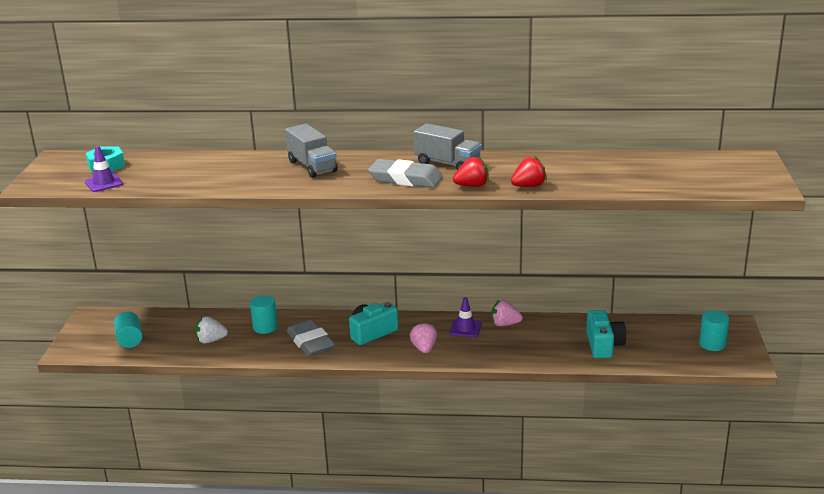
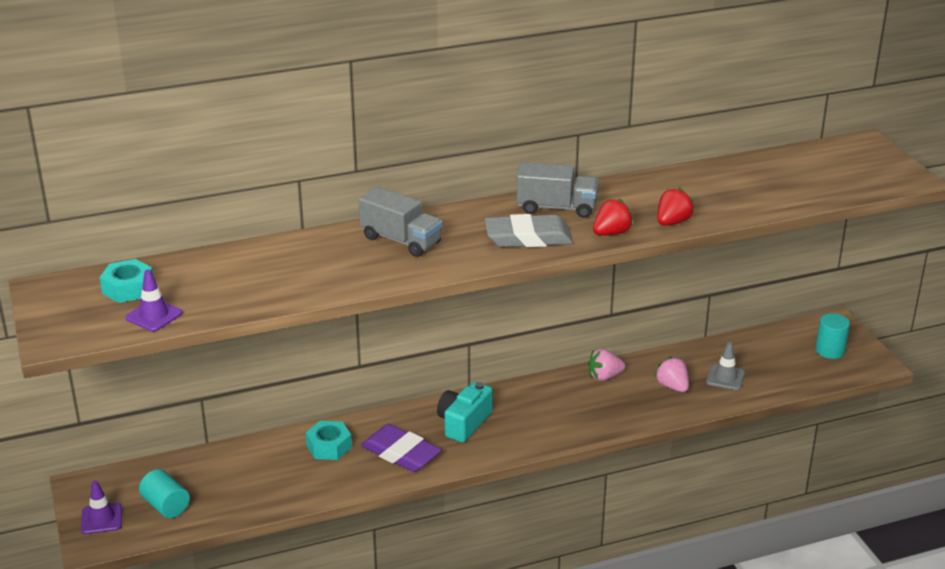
camera: 25 degrees left, 5 degrees up
(211, 340) = (274, 481): white strawberry -> none
(265, 327) = (329, 446): turquoise cylinder -> turquoise nut
(310, 342) = (401, 453): grey eraser -> purple eraser
(424, 348) = (538, 428): pink strawberry -> pink strawberry (672, 386)
(465, 328) = (565, 392): purple traffic cone -> purple traffic cone (101, 519)
(603, 345) = (725, 378): turquoise camera -> grey traffic cone

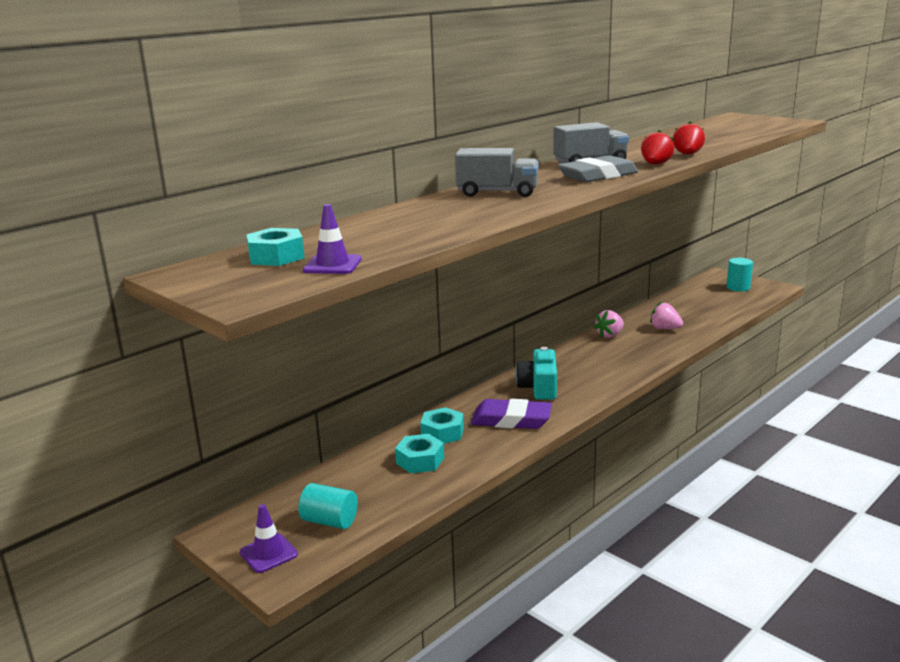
camera: 25 degrees left, 10 degrees down
(284, 470) = (420, 460): none -> turquoise nut
(725, 378) = (693, 316): grey traffic cone -> none

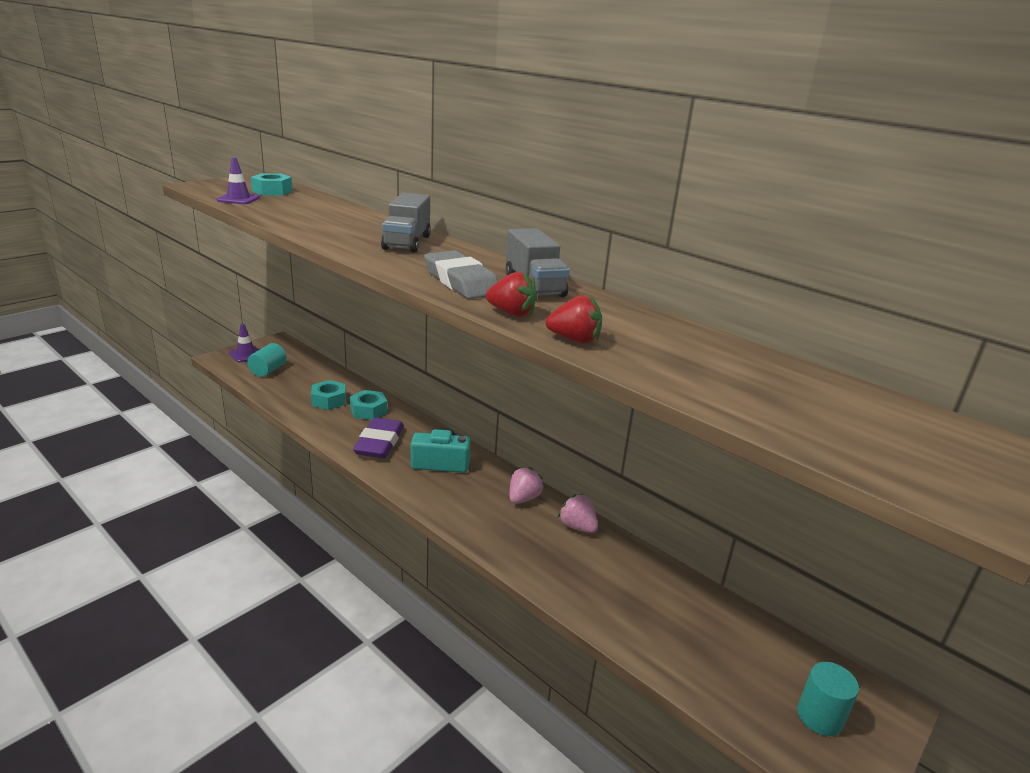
camera: 85 degrees right, 5 degrees up
(664, 329) = (603, 579): pink strawberry -> pink strawberry (523, 498)

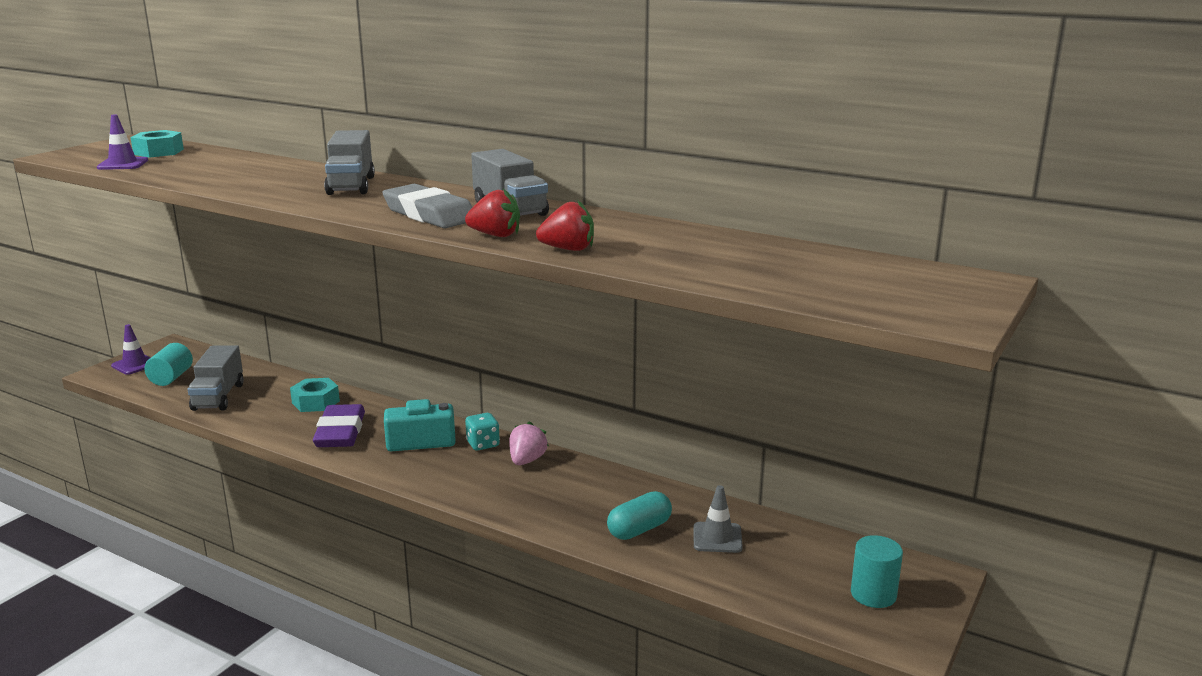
camera: 10 degrees left, 5 degrees down
(297, 393) = (218, 397): none -> grey truck
(329, 400) = (262, 398): turquoise nut -> none
(490, 475) = (483, 444): none -> turquoise dice
(577, 526) = (594, 477): pink strawberry -> none
(606, 592) = (639, 529): none -> turquoise capsule
(676, 616) = (717, 538): none -> grey traffic cone

